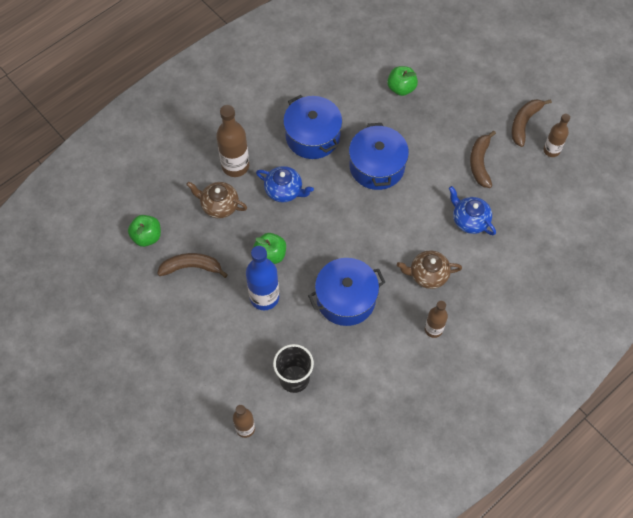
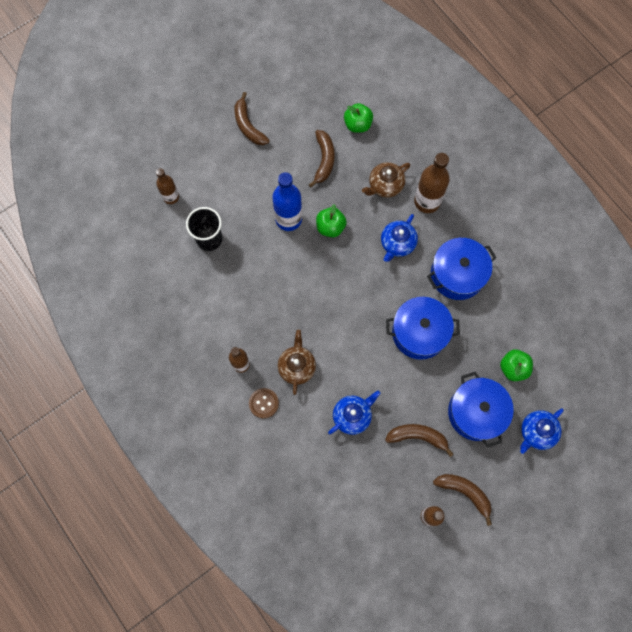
camera: 95 degrees right, 10 degrees up
(149, 351) = (248, 125): none -> brown banana
(219, 205) = (385, 185): brown teapot -> brown teapot turned 150 degrees counterclockwise
(346, 299) = (279, 289): blue pot -> blue pot (476, 412)
(458, 69) = (536, 432): none -> blue teapot
(471, 303) = (263, 403): none -> brown button

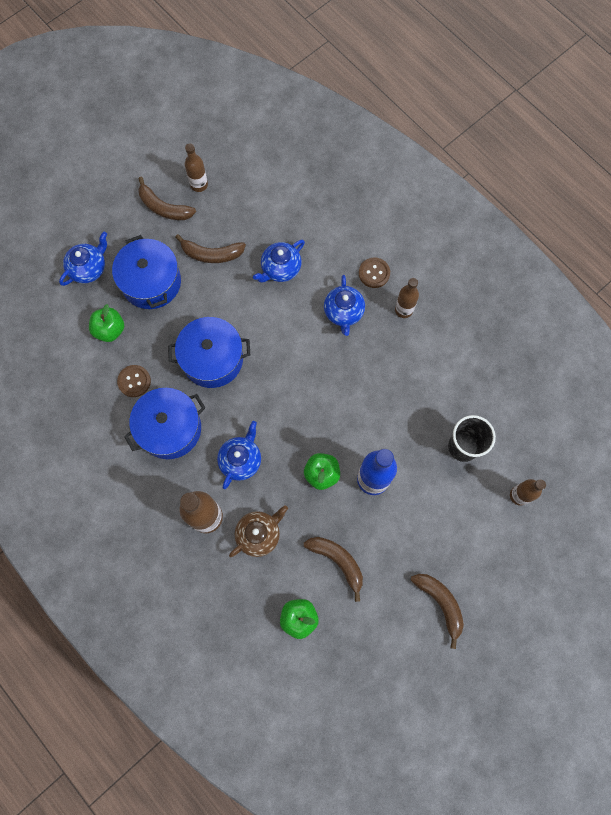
camera: 175 degrees right, 0 degrees up
(297, 366) = (343, 312): brown teapot -> blue teapot
(324, 160) = (338, 562): brown banana -> brown banana turned 135 degrees clockwise
(489, 318) = (134, 381): none -> brown button

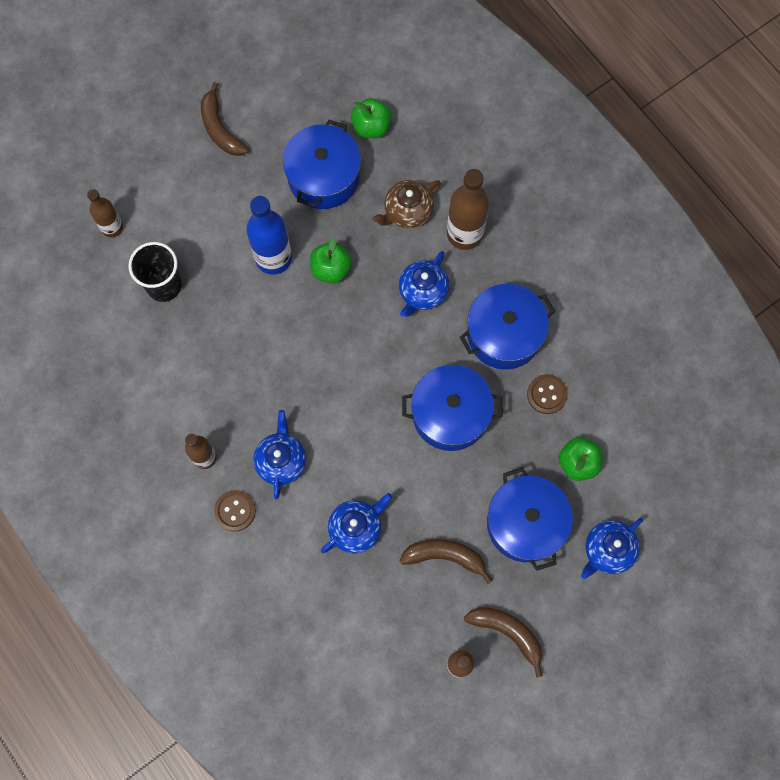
camera: 175 degrees left, 0 degrees up
(338, 562) = (323, 177): brown banana -> blue pot

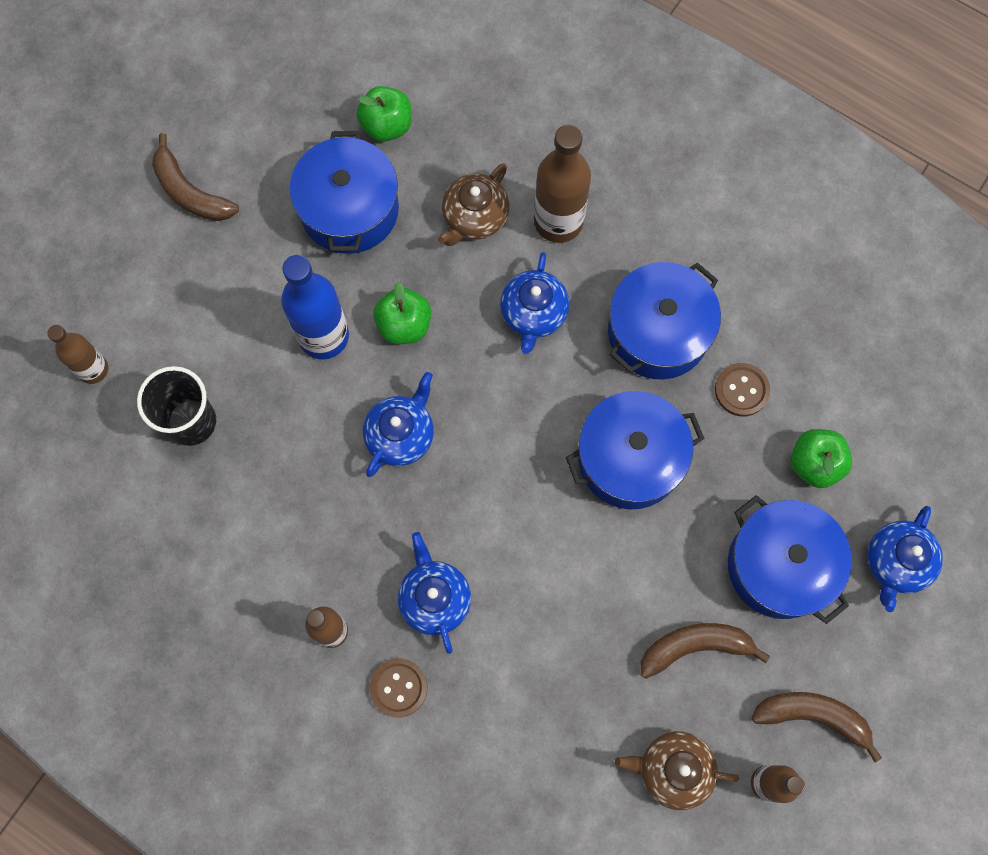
camera: 20 degrees left, 0 degrees up
(356, 528) = (566, 651): blue teapot -> blue teapot (401, 435)
(397, 632) = (673, 770): none -> brown teapot

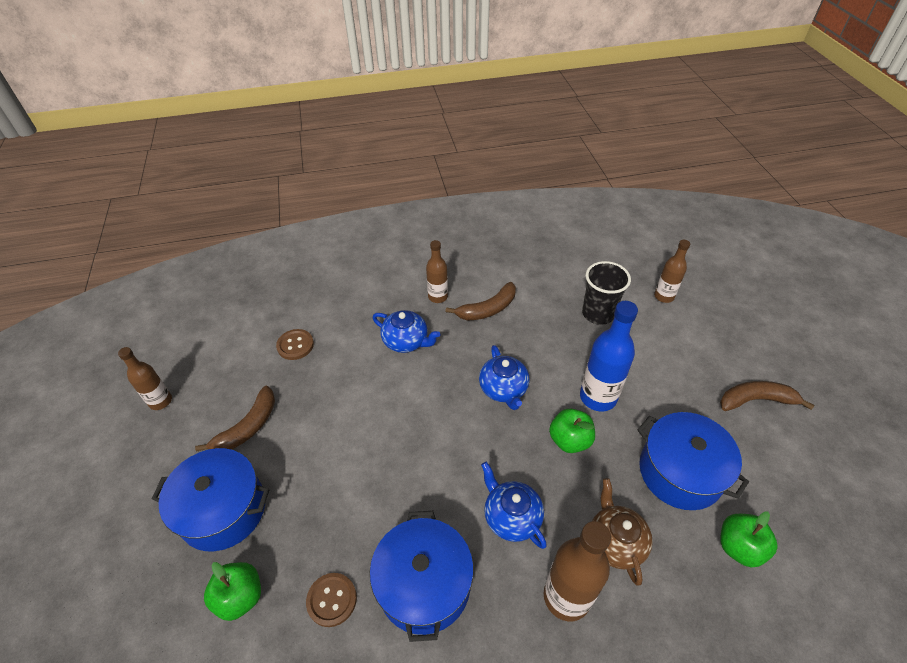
camera: 135 degrees right, 25 degrees down
(398, 688) = (385, 302): brown button -> brown button (295, 345)
(630, 459) = (369, 487): blue pot -> none
(673, 770) = (220, 369): brown teapot -> none
(814, 717) = (149, 449): brown banana -> brown banana (487, 309)
(896, 562) = (136, 581): blue teapot -> none

